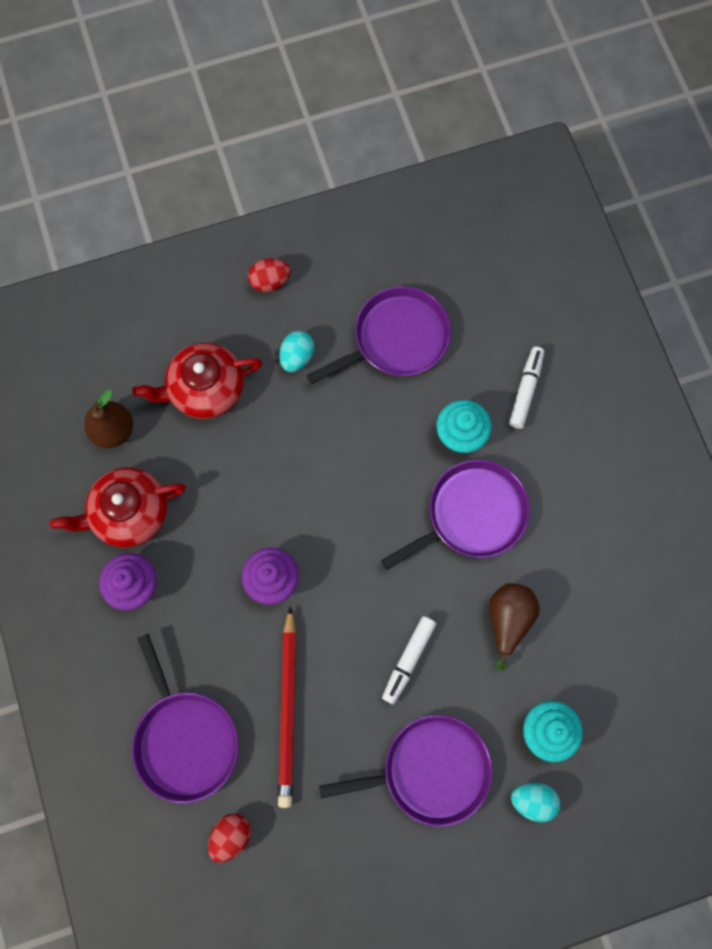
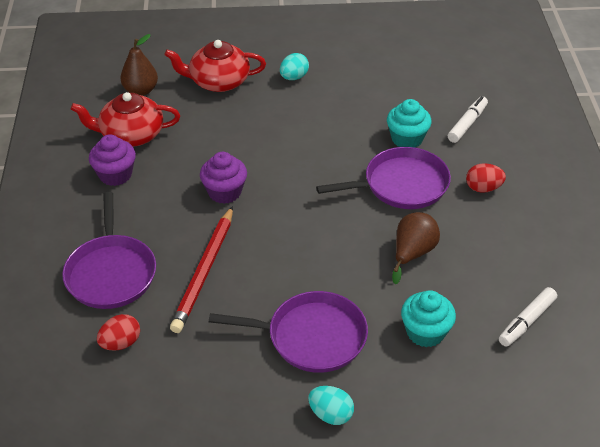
camera: 15 degrees right, 30 degrees down
(270, 282) = (289, 38): red egg -> red egg (483, 188)
(396, 339) = (373, 80): purple pan -> none
(408, 660) = (318, 261): white marker -> white marker (526, 321)
(532, 800) = (398, 378): turquoise egg -> turquoise egg (330, 414)

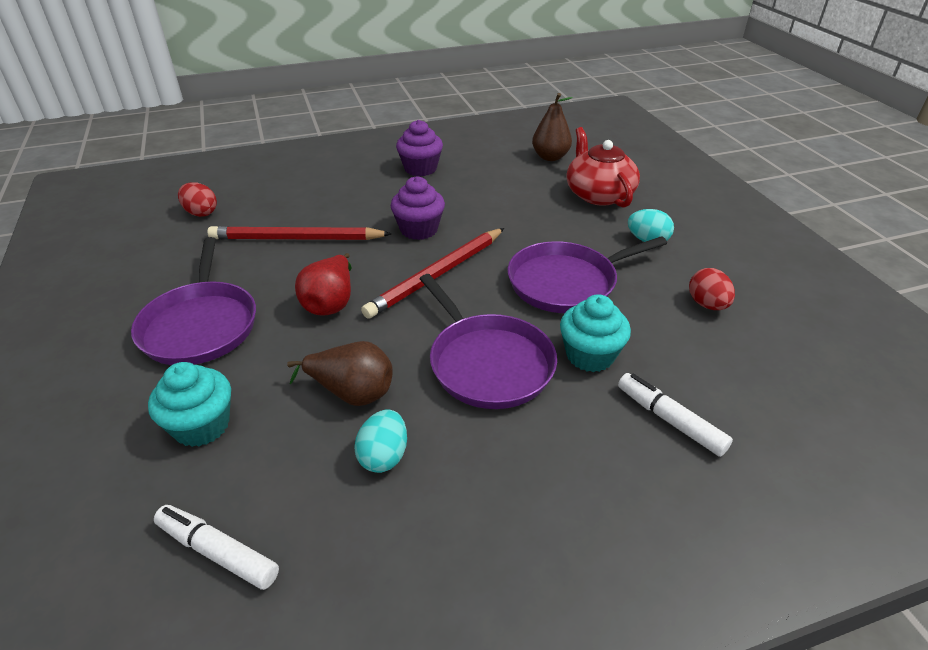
camera: 75 degrees right, 5 degrees down
(111, 272) = (289, 191): purple pan -> purple pan (567, 282)
(131, 135) = (481, 165): red teapot -> none
(294, 192) = (437, 274): none -> red pencil
(309, 256) = (331, 303): none -> red pear
(330, 414) = (79, 358): turquoise egg -> turquoise egg (384, 456)
(467, 124) = (669, 420): white marker -> white marker turned 150 degrees counterclockwise
(483, 188) = (519, 458): red egg -> red egg (707, 305)

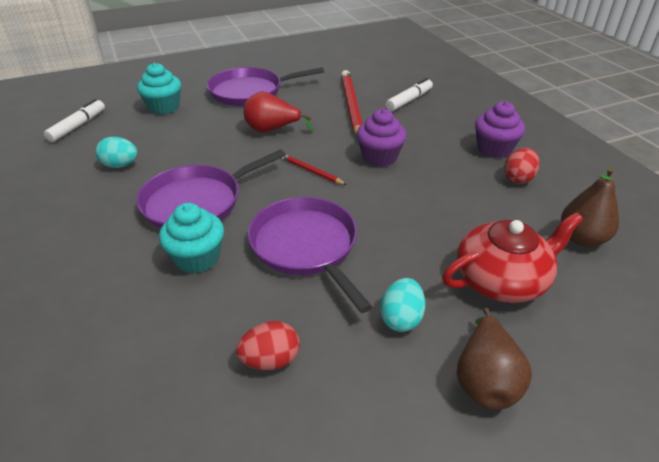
camera: 85 degrees right, 0 degrees up
(201, 213) = (376, 69): red egg -> red egg (518, 178)
(352, 393) = (178, 148): brown pear -> brown pear (485, 379)
(437, 274) = (311, 171): red pencil -> red pencil, size x0.49
(669, 420) = (106, 304): white marker -> white marker (409, 100)

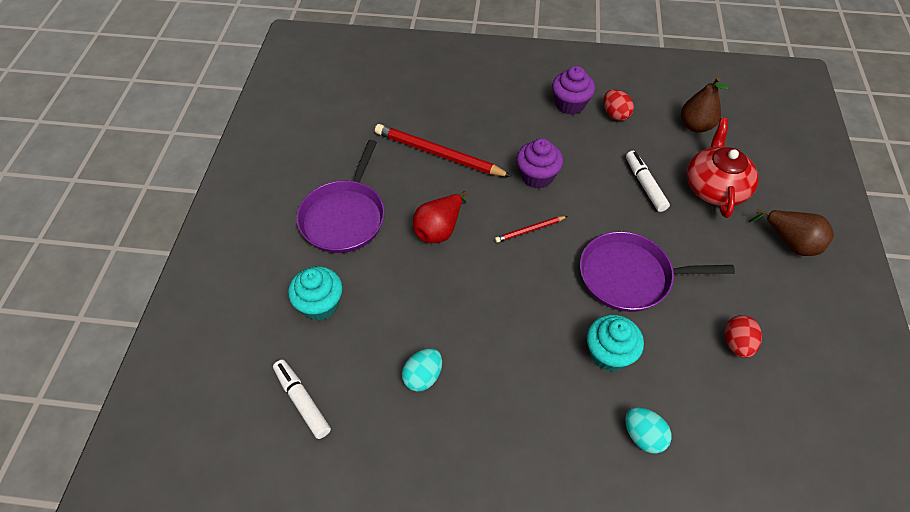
camera: 60 degrees left, 15 degrees up
(197, 202) = (528, 329): purple pan -> none
(401, 318) = (727, 257): turquoise egg -> turquoise egg (643, 436)
(409, 100) = (457, 111): white marker -> white marker (645, 185)

